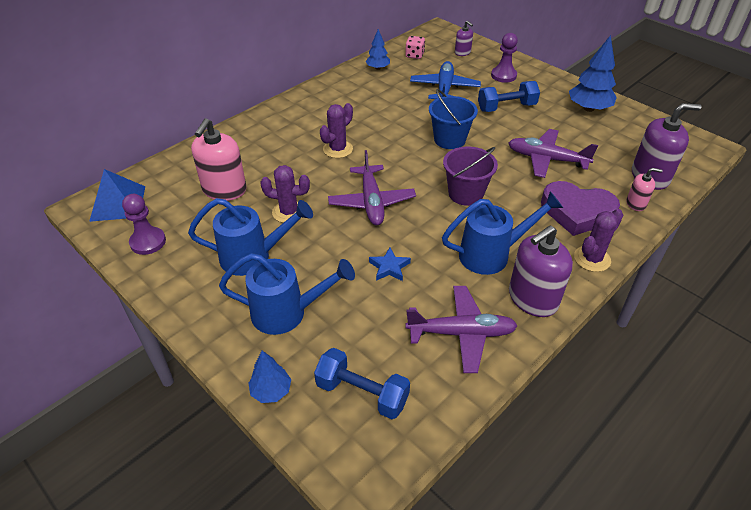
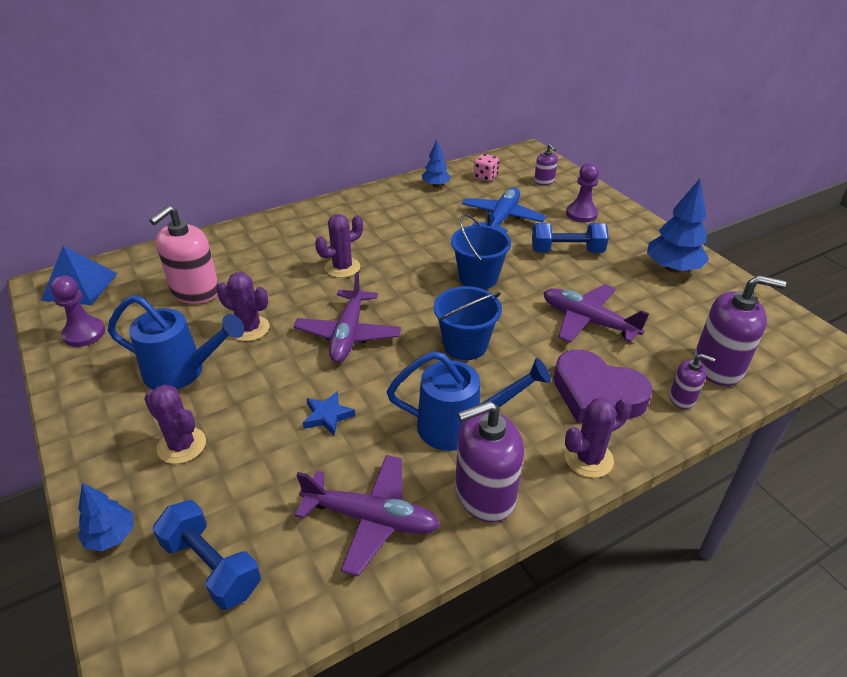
camera: 15 degrees right, 5 degrees down
(287, 313) = (182, 445): blue watering can -> purple cactus
(465, 194) = (465, 345): purple bucket -> blue bucket
(636, 204) = (682, 398): pink soap dispenser -> purple soap dispenser

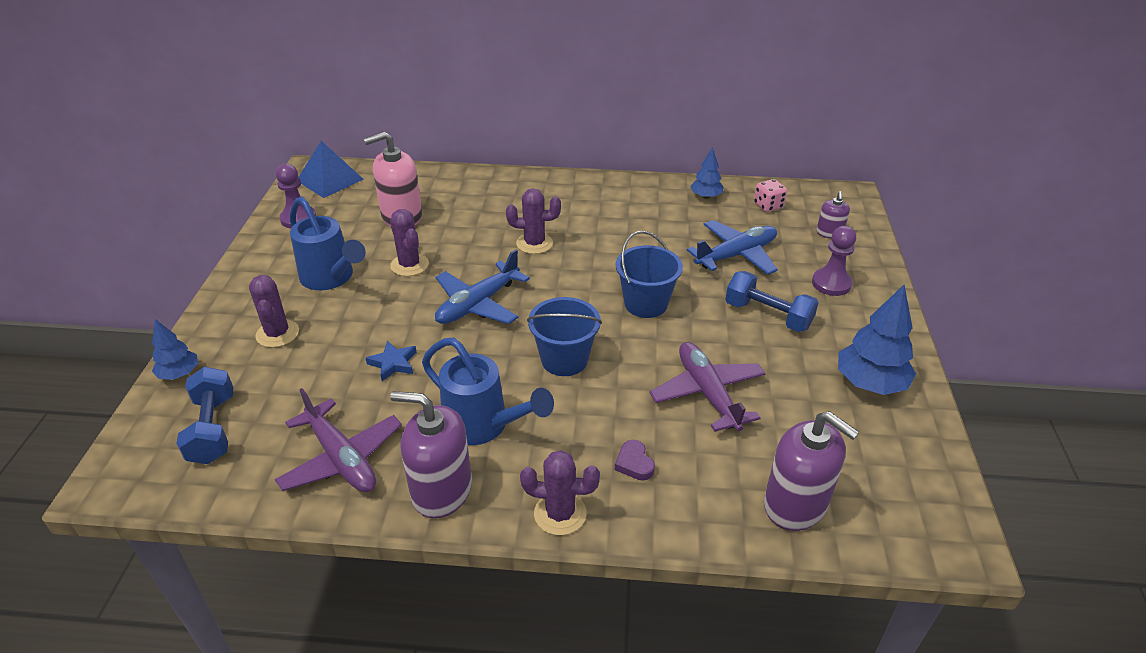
camera: 35 degrees right, 0 degrees up
(348, 334) = (478, 304): purple plane -> blue plane
(596, 394) = (634, 463): purple heart -> purple heart, size x0.42
(682, 398) = (717, 513): purple soap dispenser -> none

